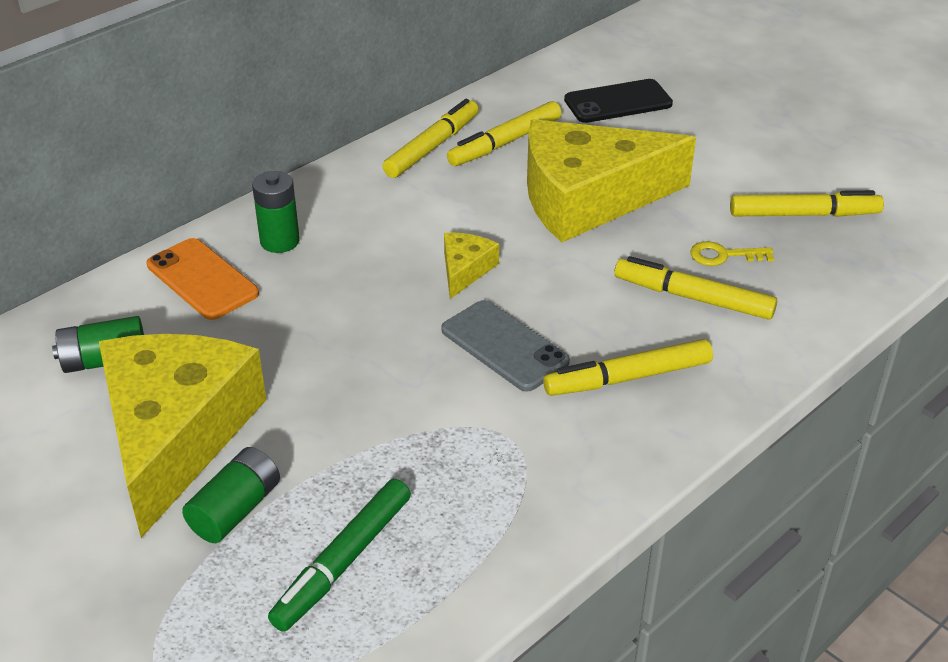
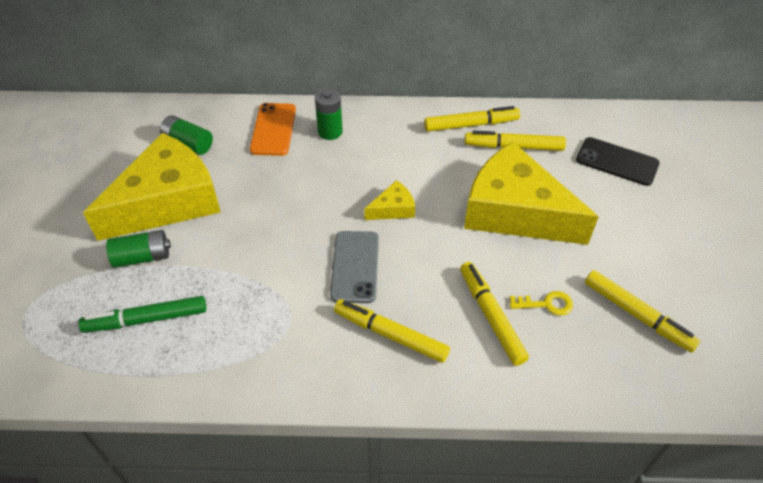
camera: 45 degrees right, 10 degrees up
(724, 255) = (546, 304): yellow key -> yellow key turned 135 degrees clockwise

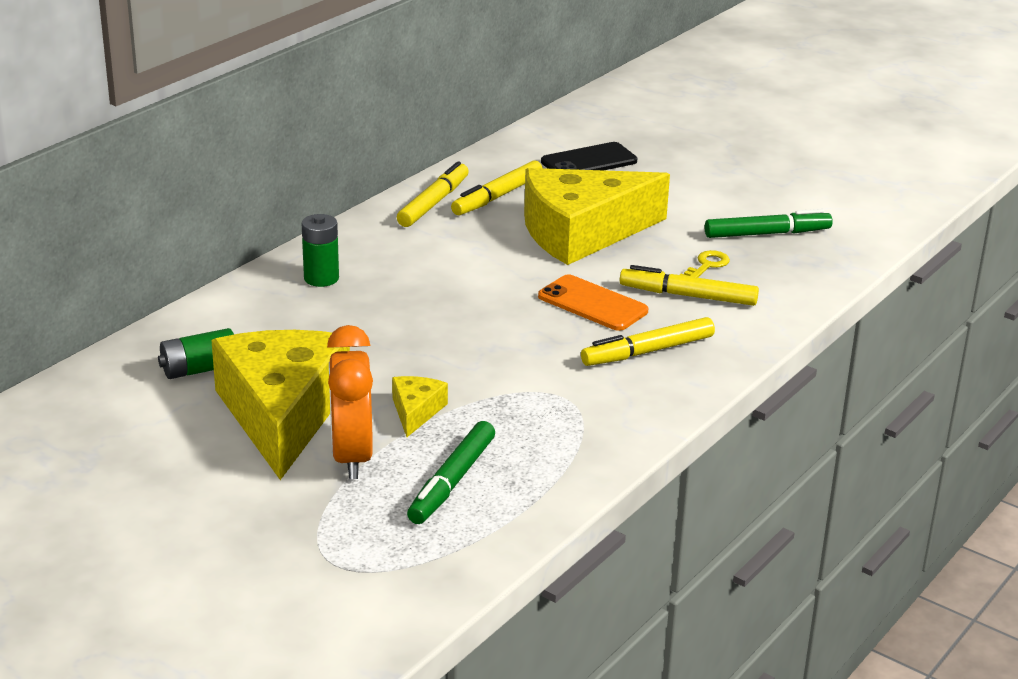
camera: 55 degrees left, 20 degrees down
(142, 257) = (352, 457): green battery -> orange clock
(273, 129) = (263, 309): orange phone -> orange phone (592, 304)
(355, 266) = (540, 338): grey phone -> none
(393, 209) = (490, 289): yellow cheese -> yellow cheese (416, 411)
(637, 315) = (766, 234): yellow marker -> green marker

